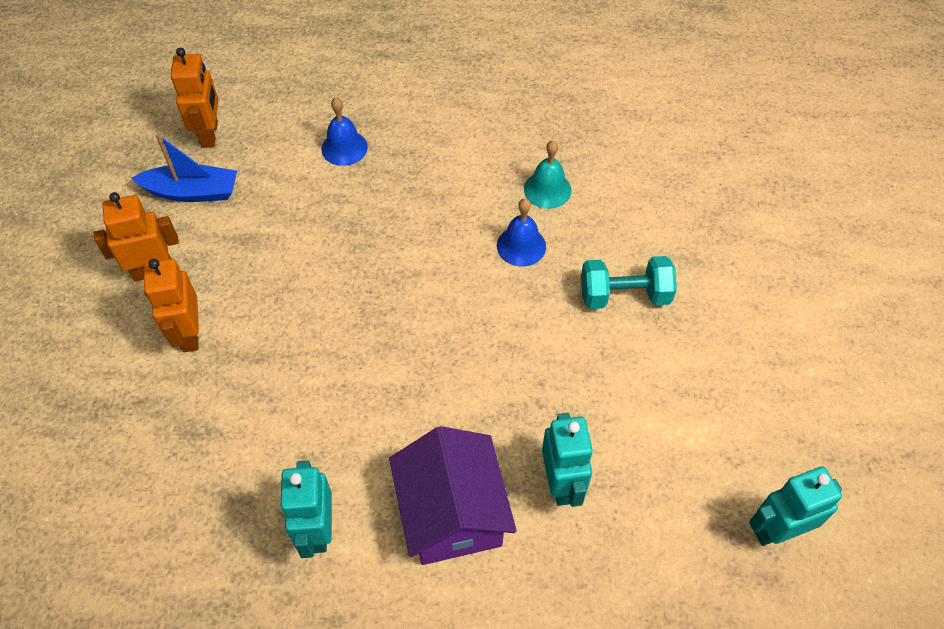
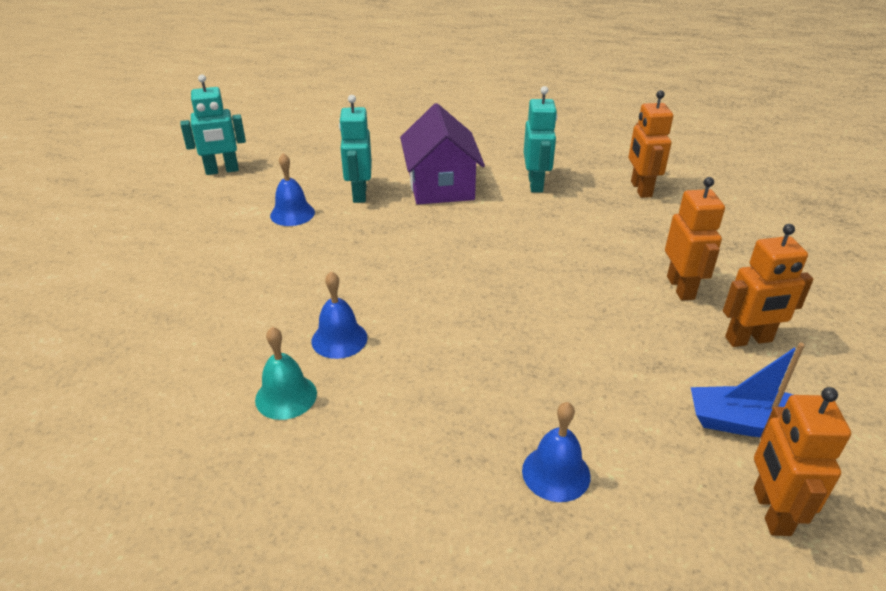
camera: 175 degrees left, 20 degrees down
(170, 529) = (640, 189): none -> orange robot
(624, 295) = (251, 292): turquoise dumbbell -> none
(634, 431) = (292, 214): none -> blue bell

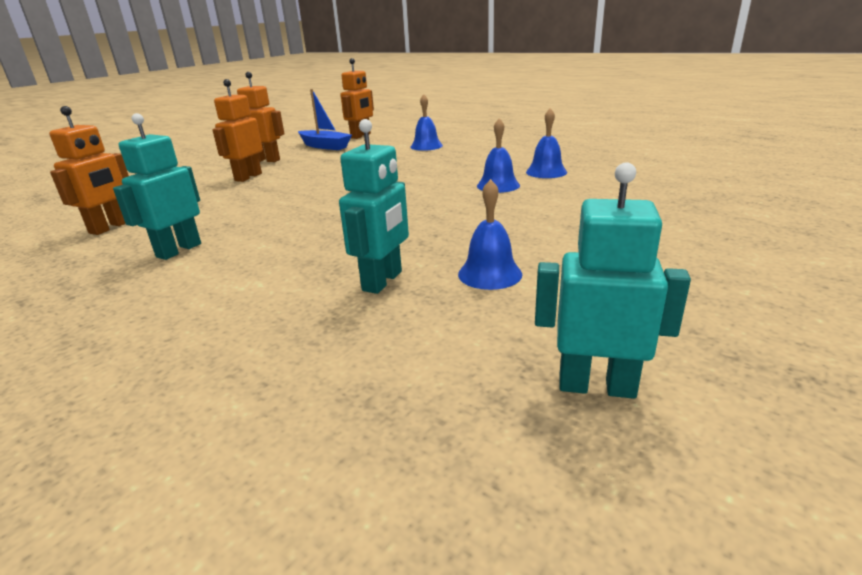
camera: 150 degrees left, 10 degrees down
(286, 396) = (546, 172): turquoise bell -> blue bell
(441, 186) = (274, 269): purple house -> none

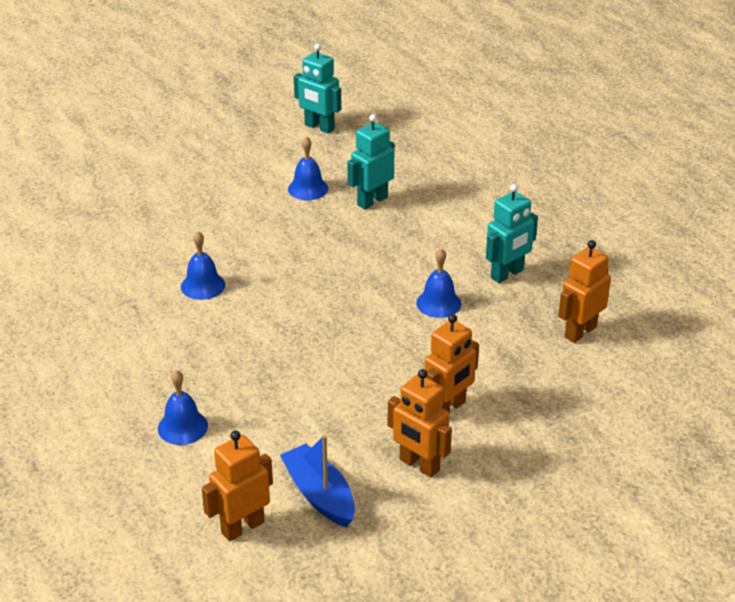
camera: 160 degrees left, 10 degrees up
(546, 172) = (133, 295): blue bell -> blue bell (438, 303)

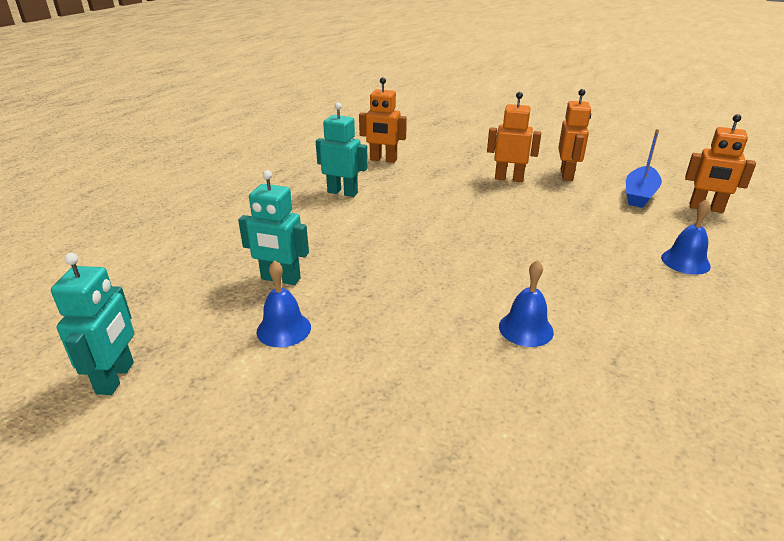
camera: 120 degrees left, 5 degrees down
(438, 303) = (407, 207): blue bell -> none

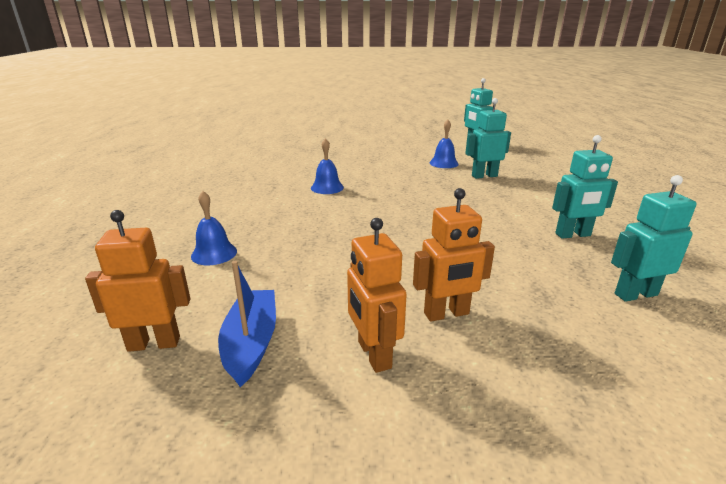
camera: 150 degrees right, 5 degrees down
(383, 160) = (635, 294): orange robot -> turquoise robot

